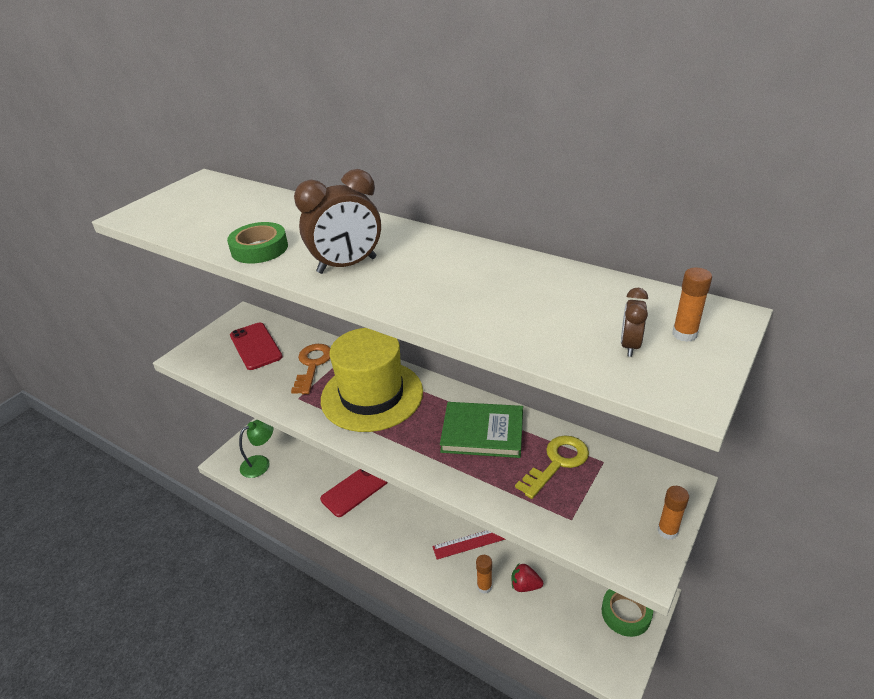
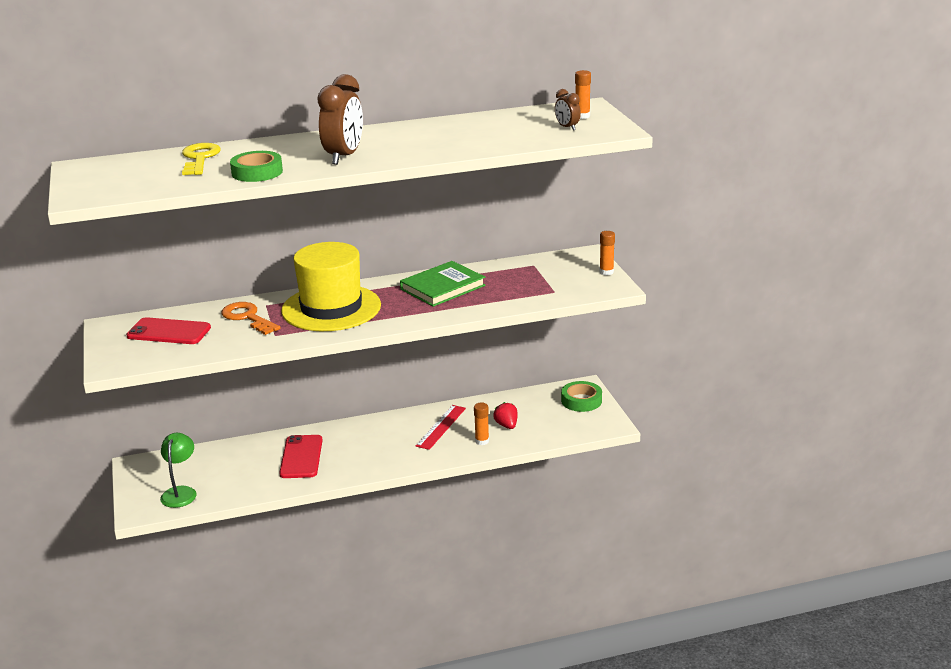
camera: 50 degrees left, 10 degrees down
(525, 585) = (506, 425): red strawberry -> red strawberry turned 105 degrees clockwise
(557, 463) = (509, 277): yellow key -> yellow key (199, 158)

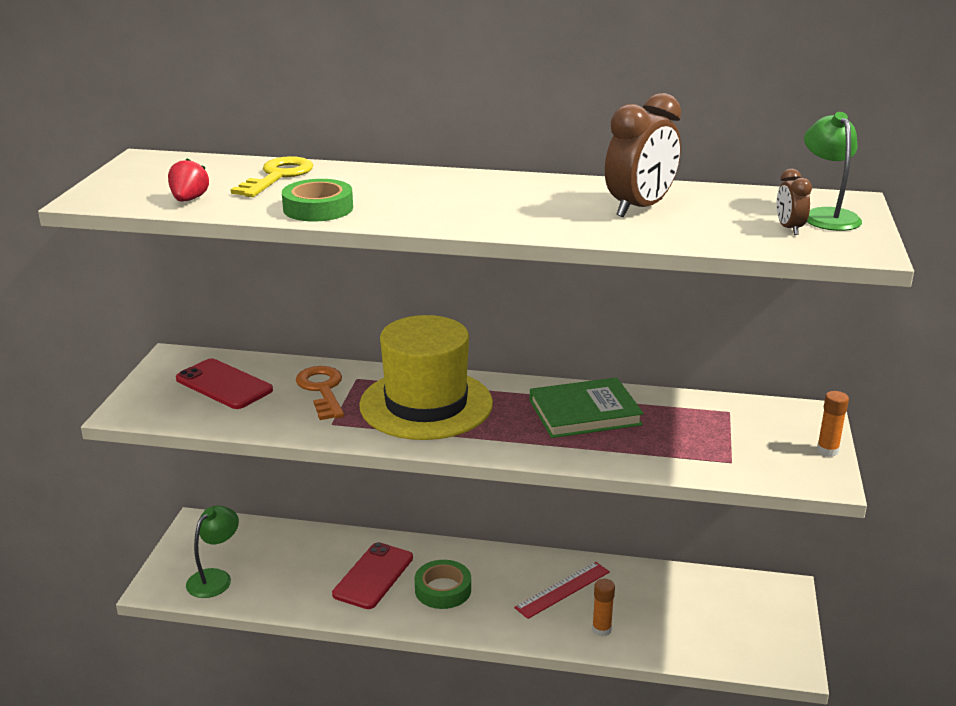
camera: 25 degrees right, 0 degrees up
(344, 157) = (444, 209): brown clock -> brown clock (640, 208)
(506, 425) = (647, 616): red strawberry -> red strawberry (189, 200)
(581, 400) = (770, 611): green tape -> green tape (443, 589)
(582, 116) = (827, 216): orange glue stick -> green lamp

